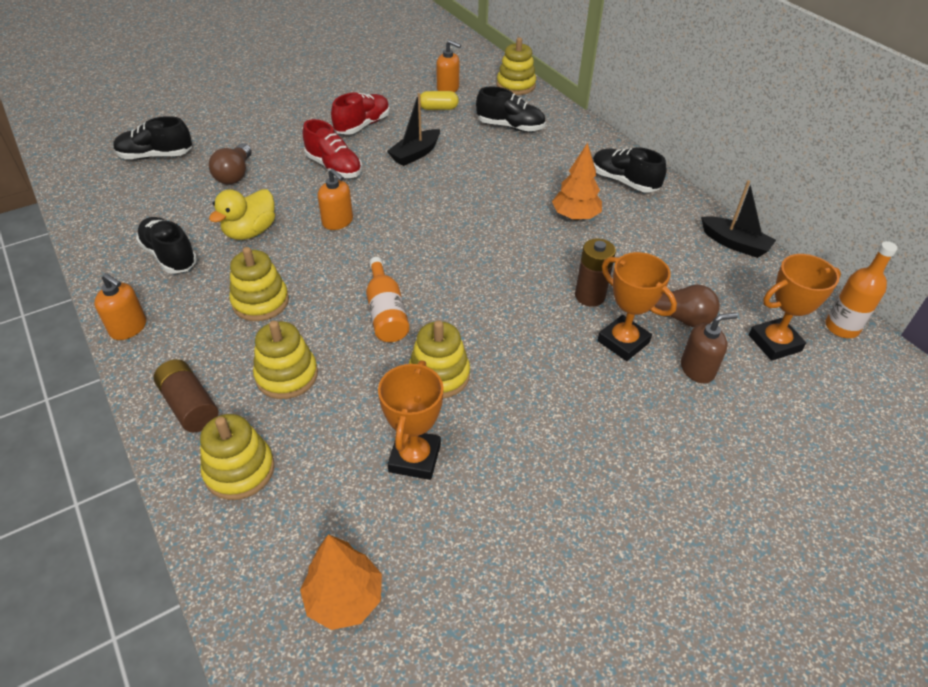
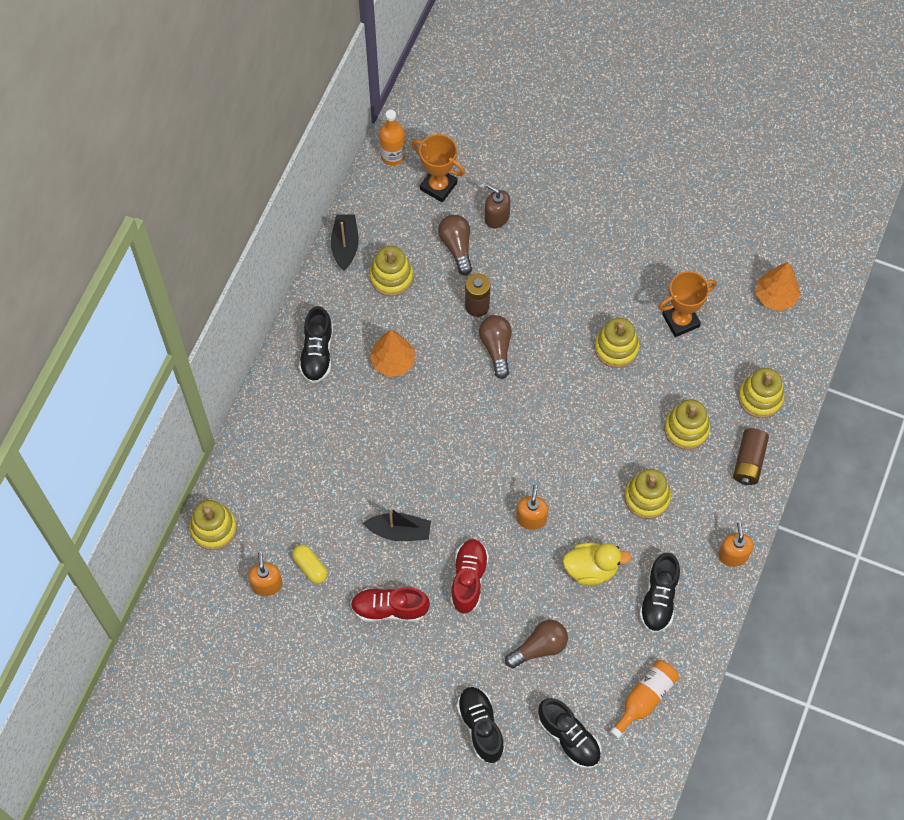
camera: 125 degrees left, 20 degrees up
(386, 313) = (592, 414): orange bottle -> orange bottle (644, 699)
(510, 127) = (296, 485): black shoe -> black shoe (480, 726)
(528, 285) = (496, 348): none -> brown light bulb
(623, 342) = (505, 266): orange trophy -> none
(673, 256) = (391, 277): none -> yellow stacking toy

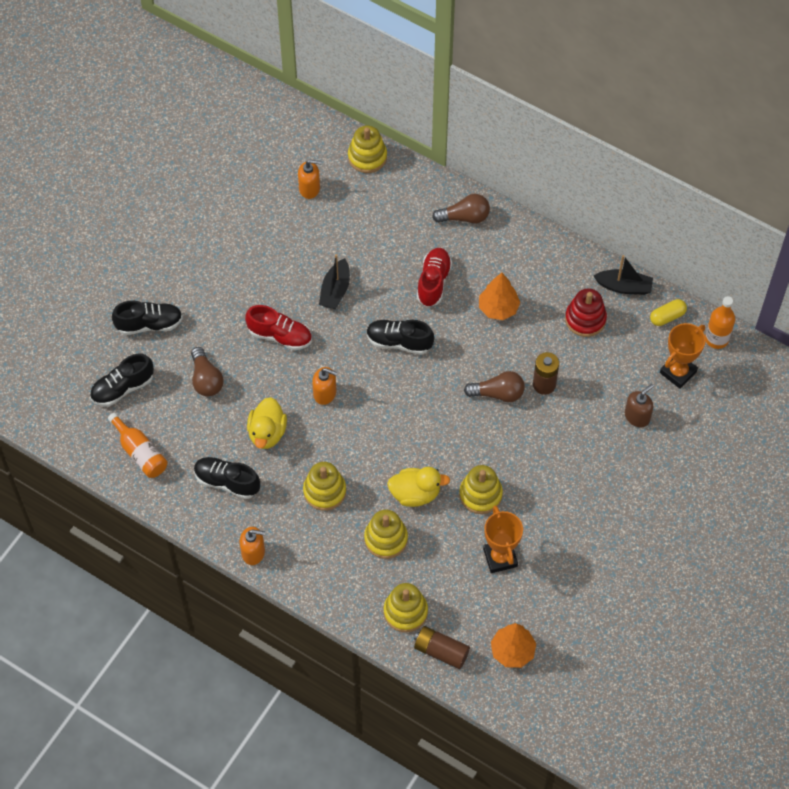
camera: 100 degrees right, 5 degrees down
(310, 567) = (318, 221): yellow capsule -> yellow capsule (667, 317)
(317, 353) = (517, 251): black shoe -> black shoe (399, 342)
(389, 609) = (267, 273): red shoe -> red shoe (433, 282)
(391, 277) = (585, 319): yellow stacking toy -> red stacking toy
(457, 247) = (609, 377): brown light bulb -> brown light bulb (464, 217)
(629, 409) = (415, 494): none -> yellow duck
(748, 461) = (342, 587): brown battery -> brown battery (441, 651)

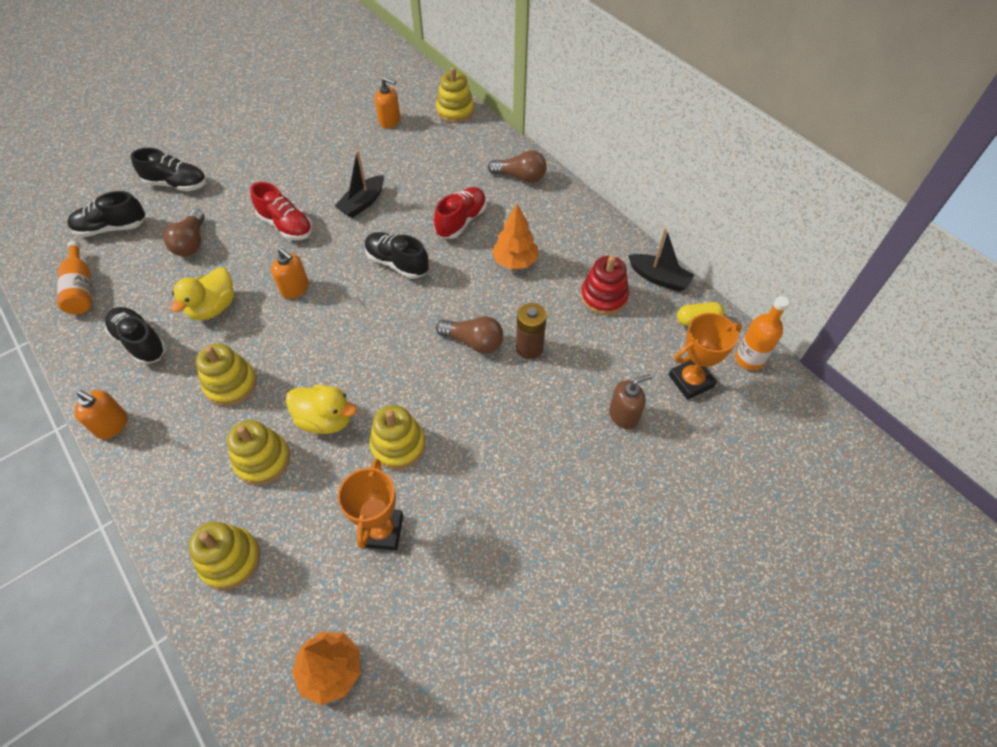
camera: 20 degrees right, 5 degrees down
(441, 651) = (241, 632): brown battery -> none

